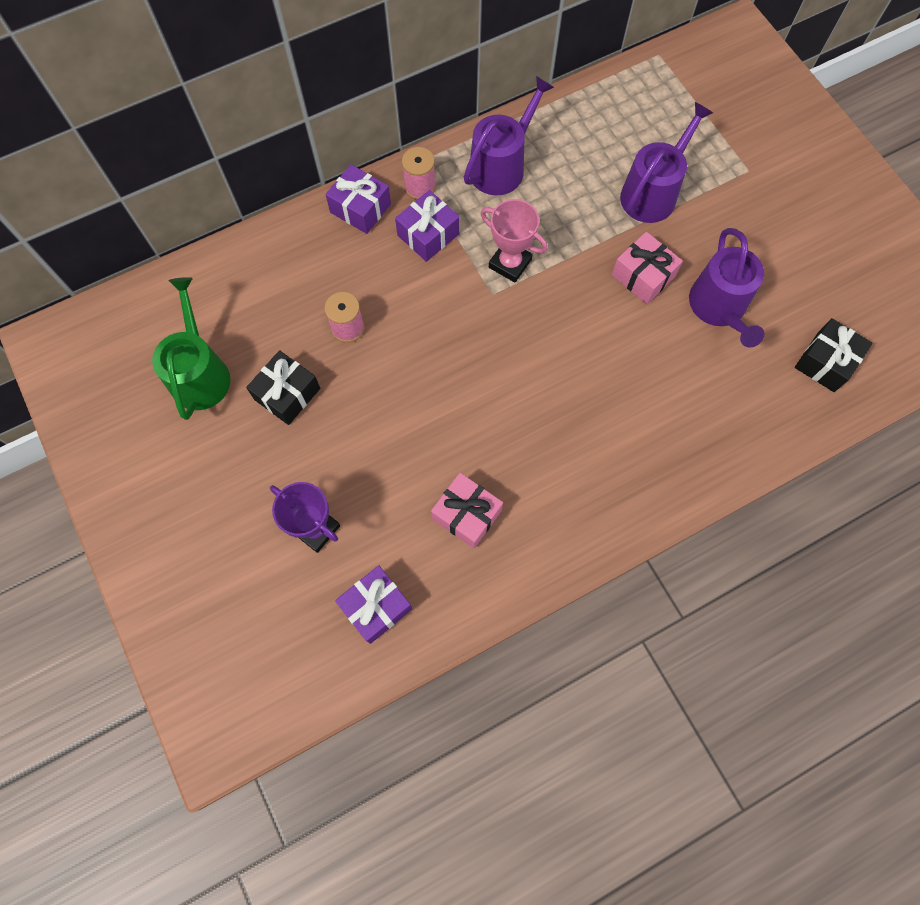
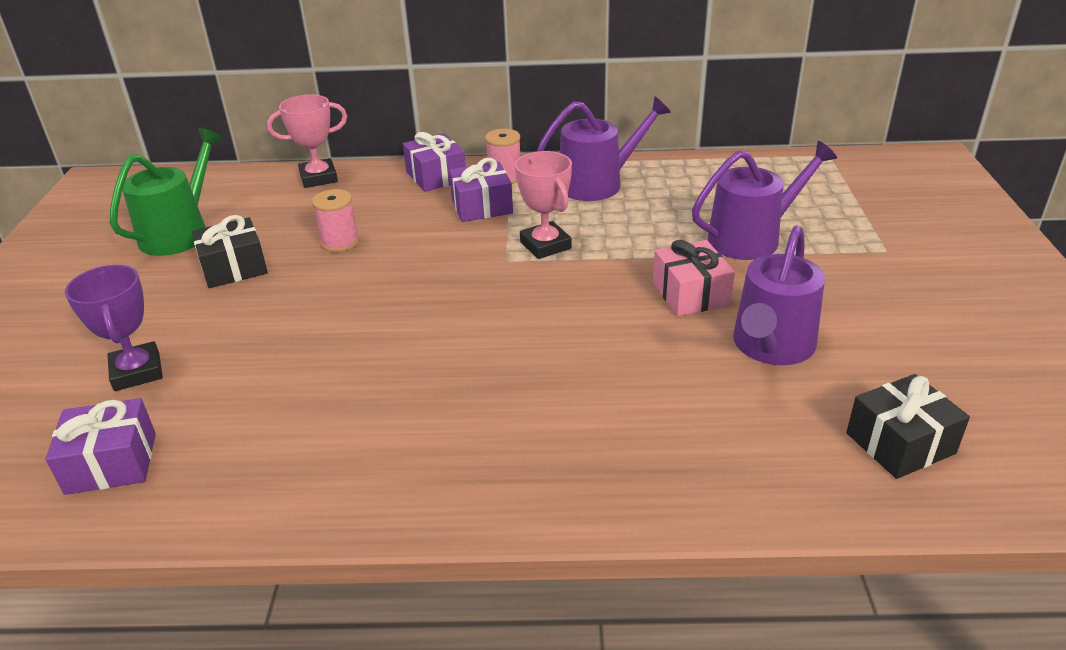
camera: 30 degrees right, 35 degrees down
(258, 251) = (318, 178): none -> pink trophy
(466, 514) = (298, 420): pink gift -> none

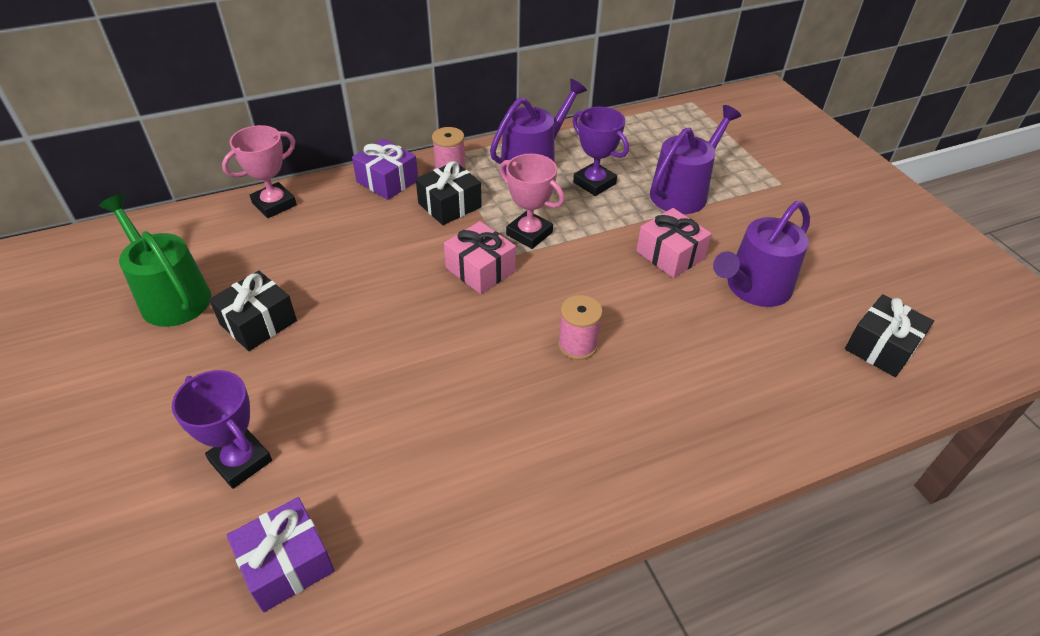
camera: 25 degrees left, 10 degrees up
(179, 233) = (171, 296): green watering can -> green watering can turned 45 degrees counterclockwise
(340, 242) = (344, 271): pink spool -> pink spool (577, 345)
(471, 266) = (480, 269): none -> pink gift
(482, 206) = (449, 205): purple gift -> black gift
(652, 213) = (594, 183): none -> purple trophy
(771, 346) = (754, 288): purple watering can -> purple watering can turned 45 degrees clockwise

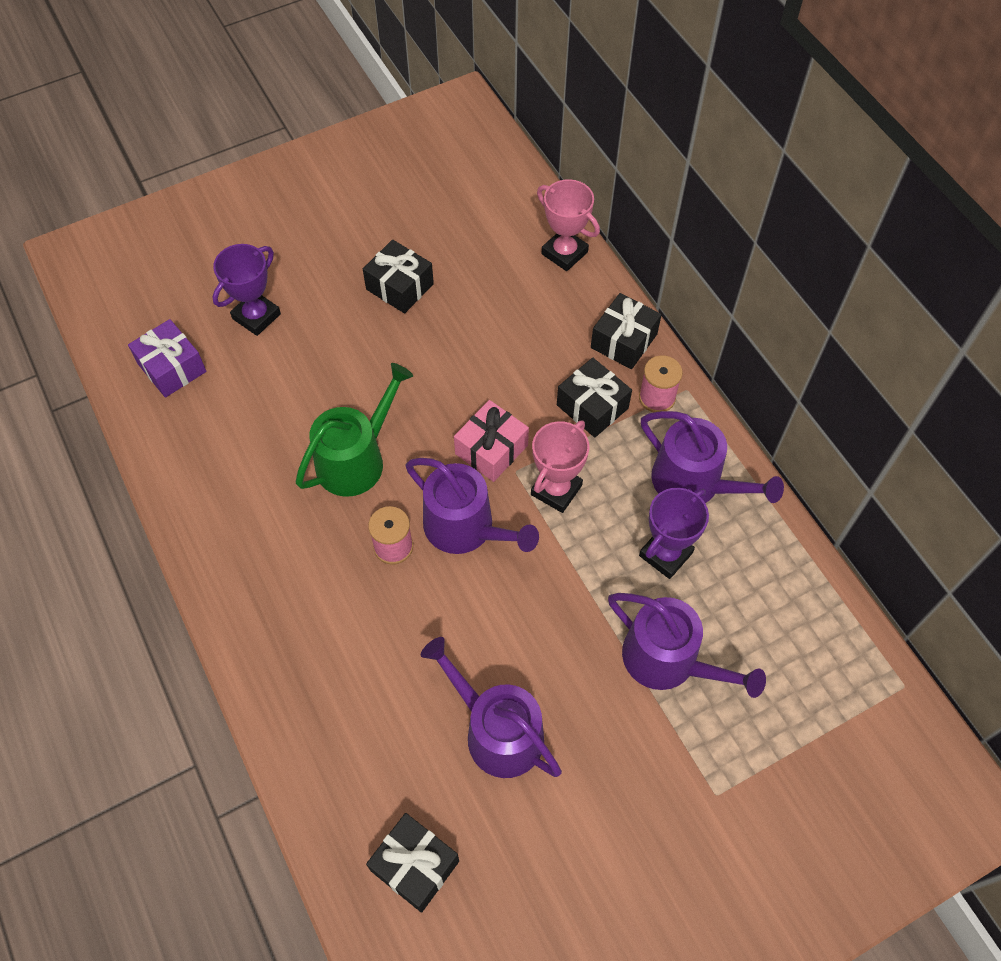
camera: 85 degrees right, 15 degrees up
(171, 296) = (425, 217): green watering can -> green watering can (356, 459)
(387, 181) = (624, 341): purple gift -> black gift
(561, 293) = (465, 528): none -> purple watering can
(670, 255) = (542, 640): pink gift -> none

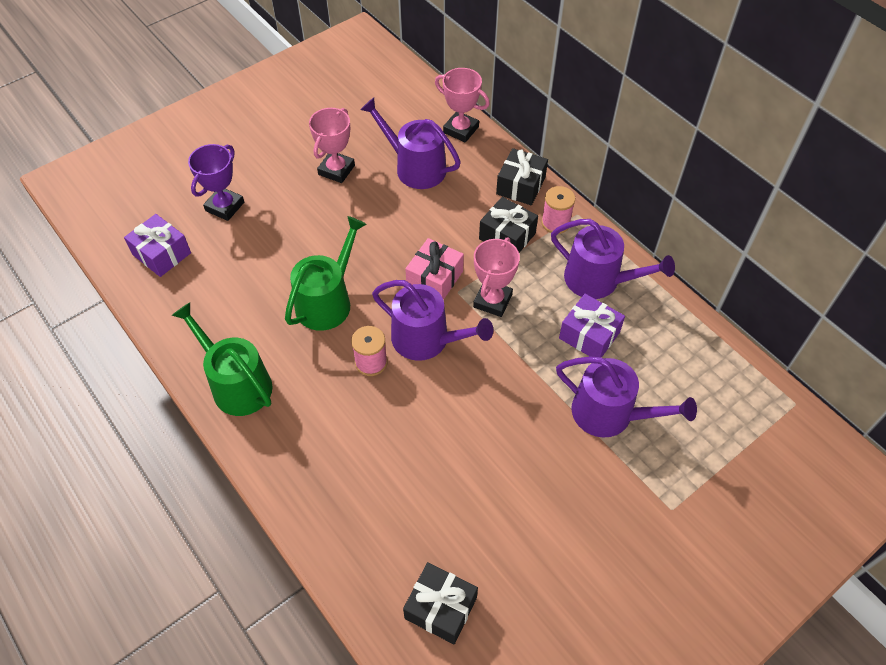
camera: 10 degrees left, 5 degrees down
(231, 549) = (237, 384): none -> green watering can
(399, 286) = (336, 170): black gift -> pink trophy
(497, 731) = (485, 490): purple watering can -> purple watering can (415, 167)
(665, 554) = (589, 335): purple trophy -> purple gift

